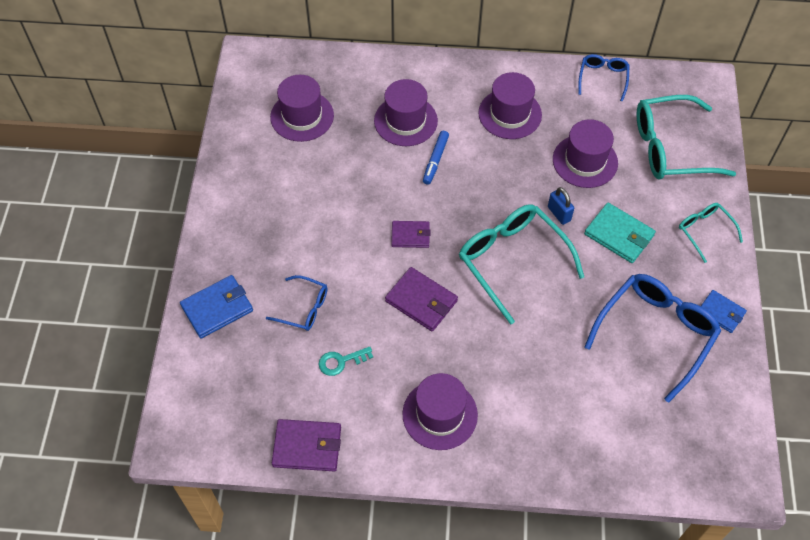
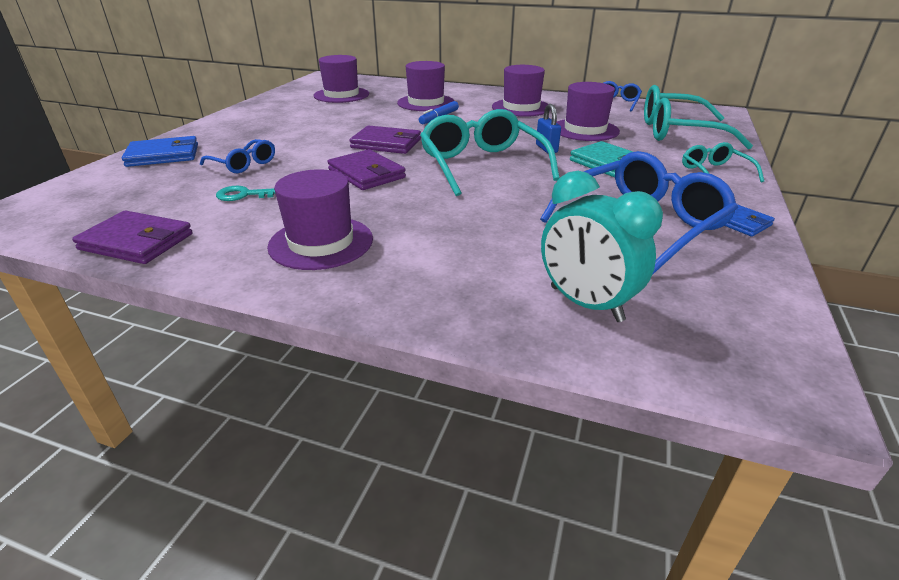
camera: 15 degrees right, 25 degrees down
(410, 235) = (386, 143): purple wallet -> purple wallet, size x1.52
(633, 440) = (585, 304): none -> turquoise clock

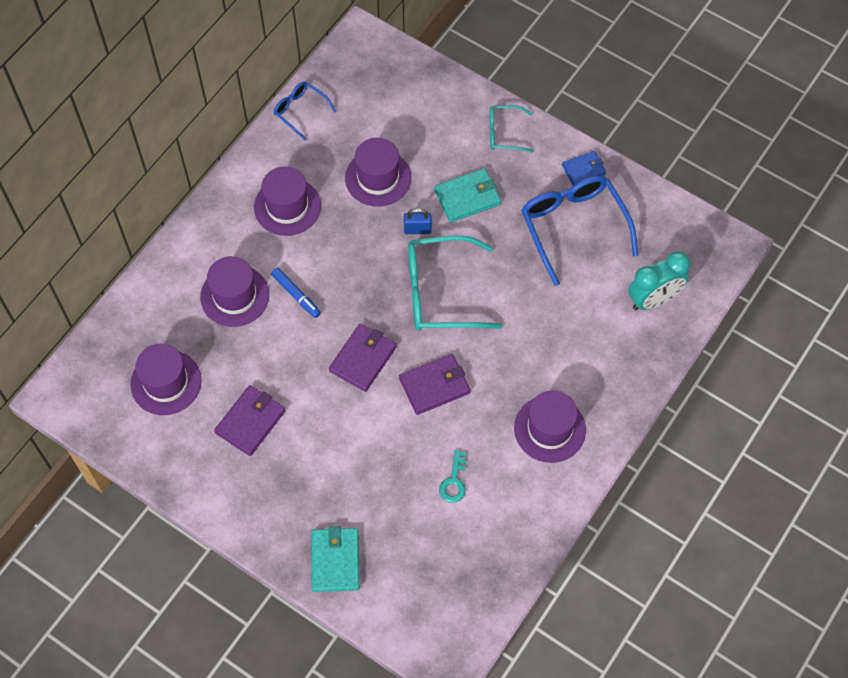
camera: 75 degrees left, 30 degrees up
(137, 242) = (518, 549): purple wallet -> purple wallet (250, 421)
(163, 155) = (335, 560): blue wallet -> turquoise wallet
(244, 164) = (382, 486): blue glasses -> none
(678, 132) = (408, 106): turquoise glasses -> none

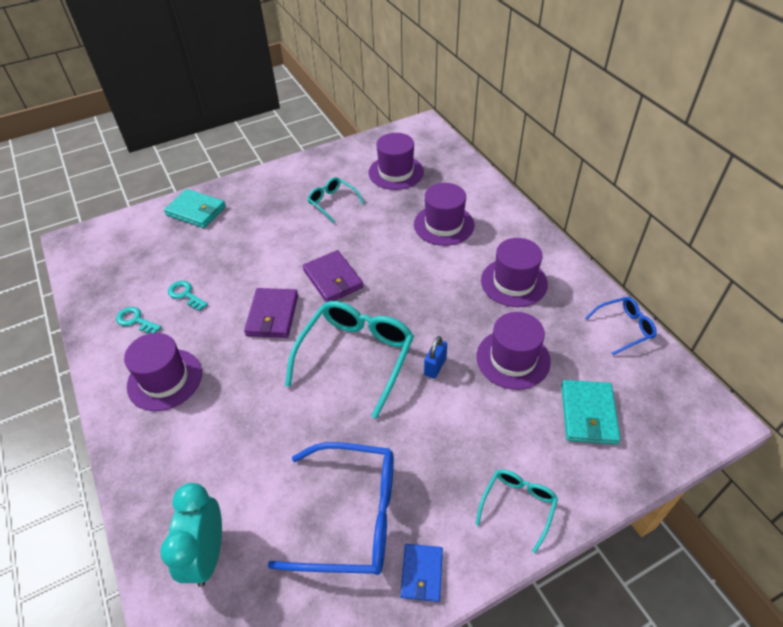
camera: 120 degrees right, 15 degrees down
(250, 421) = (332, 202): purple wallet -> turquoise glasses
(296, 295) = (420, 259): blue marker -> none
(467, 197) = (449, 426): turquoise wallet -> turquoise wallet (588, 414)
(508, 504) = (135, 320): none -> turquoise key

